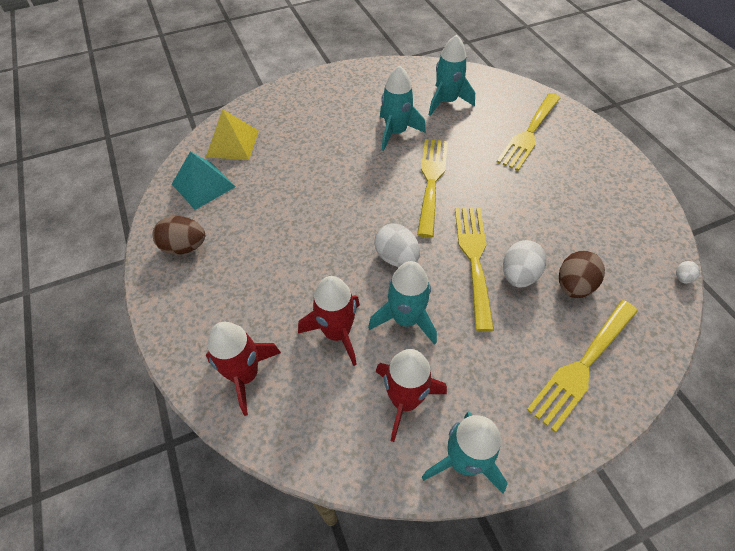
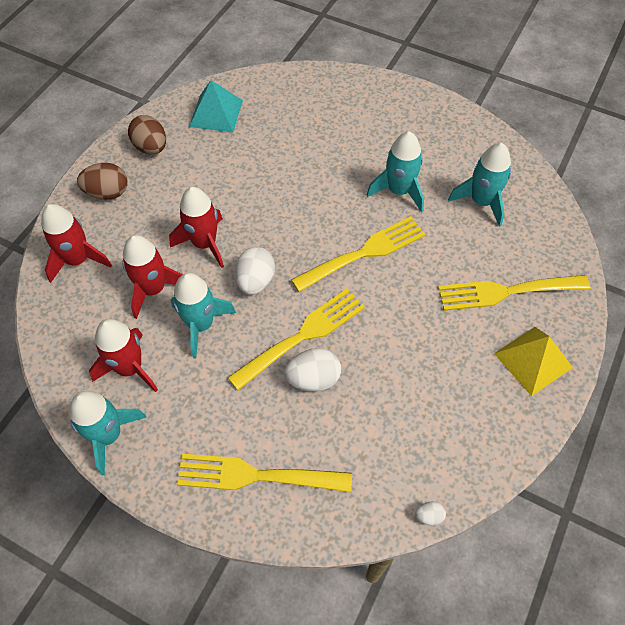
camera: 50 degrees right, 5 degrees up
(232, 143) = (275, 97): yellow pyramid -> yellow pyramid (533, 360)
(326, 269) = (204, 243): none -> red rocket
(573, 286) = (338, 427): brown egg -> brown egg (107, 193)

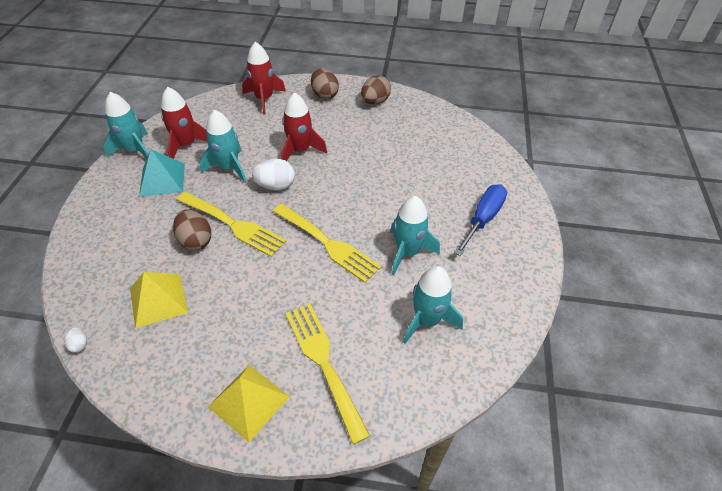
camera: 70 degrees right, 10 degrees down
(153, 289) = (252, 137): red rocket -> none
(216, 113) = (427, 123): turquoise pyramid -> turquoise pyramid (162, 179)
(256, 475) = (110, 228): yellow fork -> none
(313, 379) = (196, 240): white egg -> brown egg
(377, 120) = (483, 219): none -> blue screwdriver
(390, 428) = (158, 300): none -> yellow pyramid

